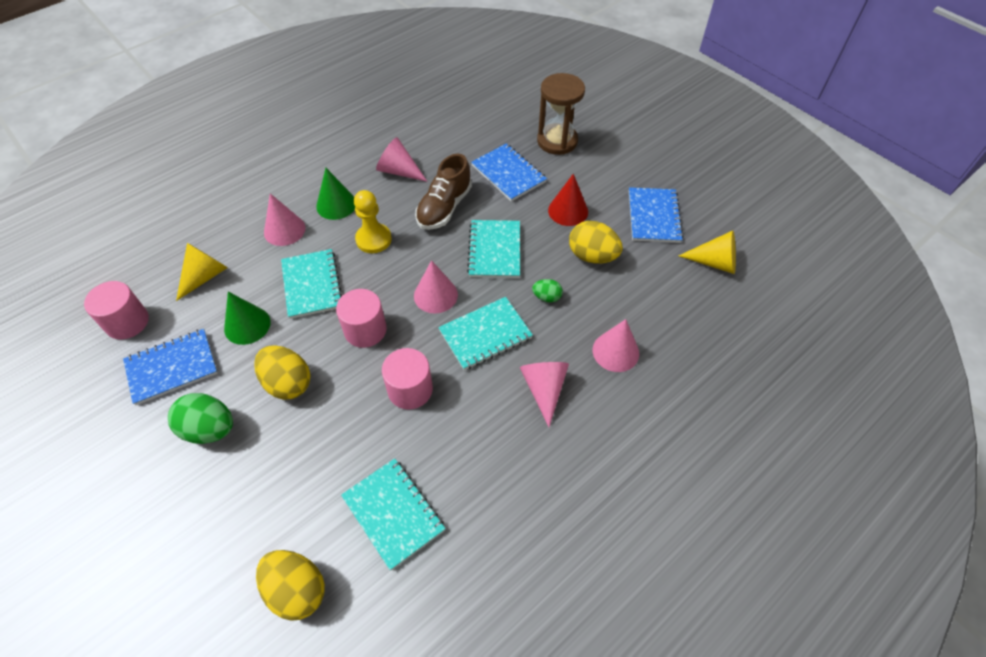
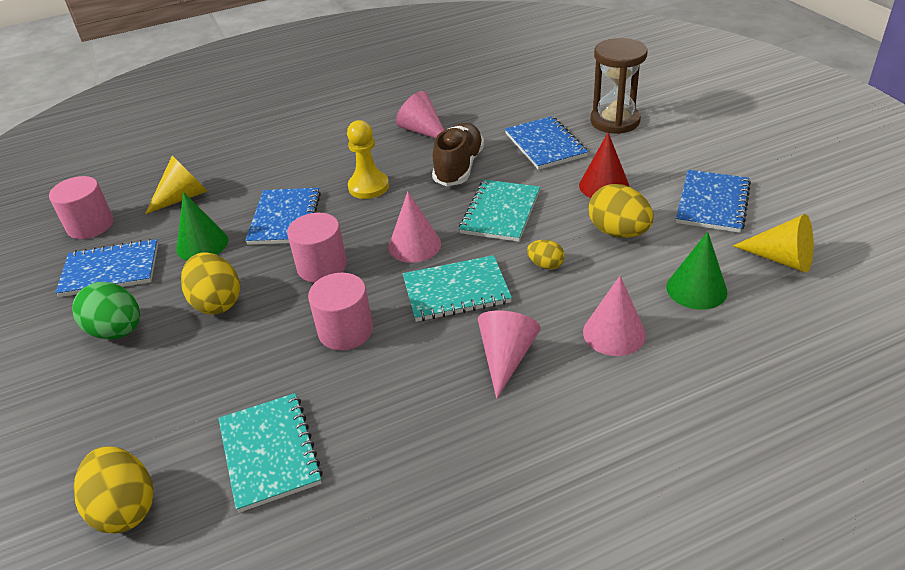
camera: 20 degrees right, 15 degrees down
(284, 230) = (280, 168): pink cone -> none
(312, 285) = (285, 218): turquoise notebook -> blue notebook
(336, 205) = (343, 152): green cone -> green cone (696, 289)
(444, 207) = (459, 167): brown shoe -> brown shoe turned 150 degrees clockwise
(546, 297) = (545, 265): green egg -> yellow egg

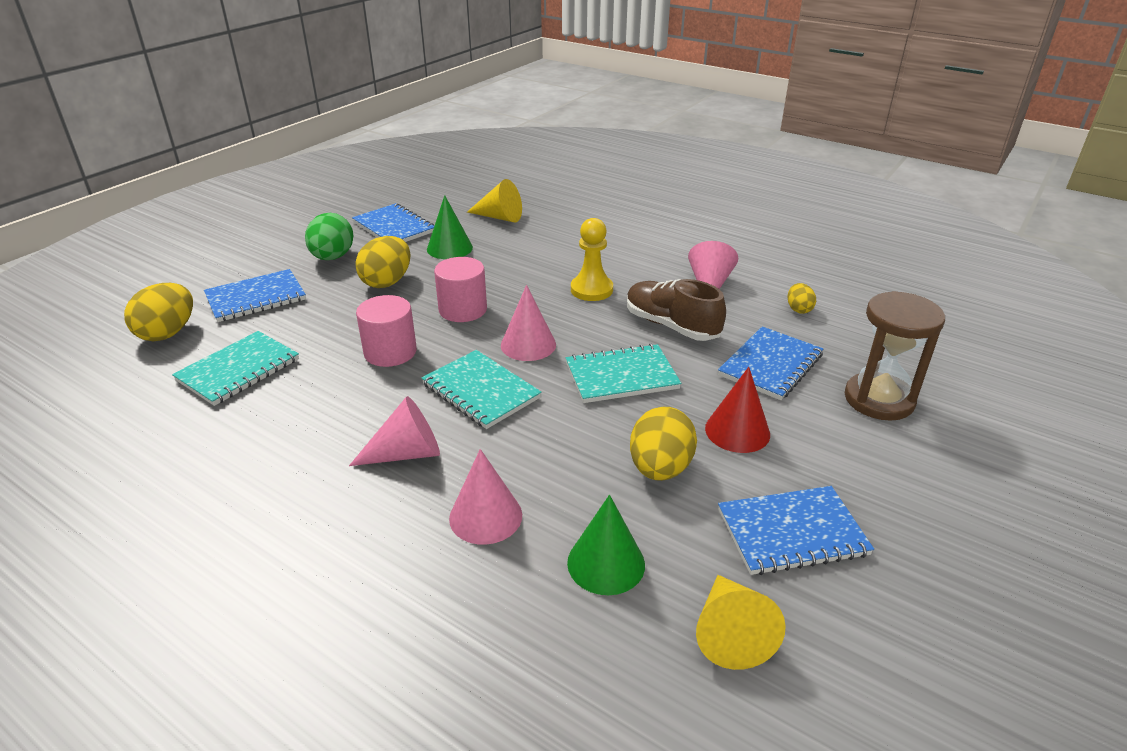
camera: 55 degrees right, 5 degrees down
(90, 225) = (437, 199): pink cylinder -> none
(285, 218) = (511, 268): blue notebook -> blue notebook (256, 298)
(459, 167) = (671, 326): brown shoe -> brown shoe turned 120 degrees counterclockwise
(545, 265) = (561, 433): yellow egg -> yellow egg (798, 309)

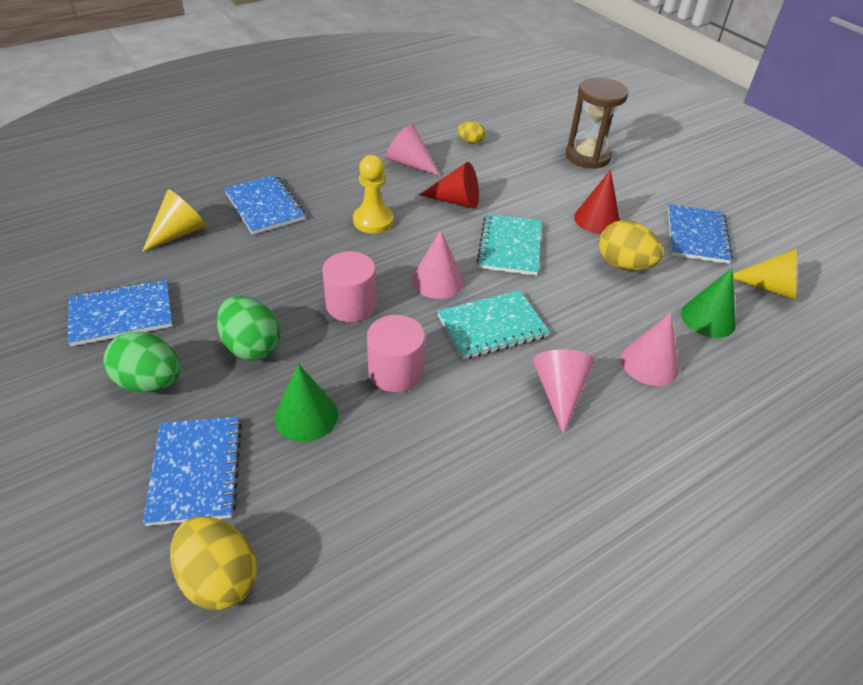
camera: 70 degrees left, 10 degrees up
(238, 370) = (357, 504): turquoise notebook -> none
(387, 282) = (252, 346): yellow egg -> green egg
(449, 248) = (216, 284): green cone -> green cone (306, 415)
(671, 326) = (456, 201): brown shoe -> red cone
(770, 365) = (531, 179): blue notebook -> blue notebook (265, 206)

